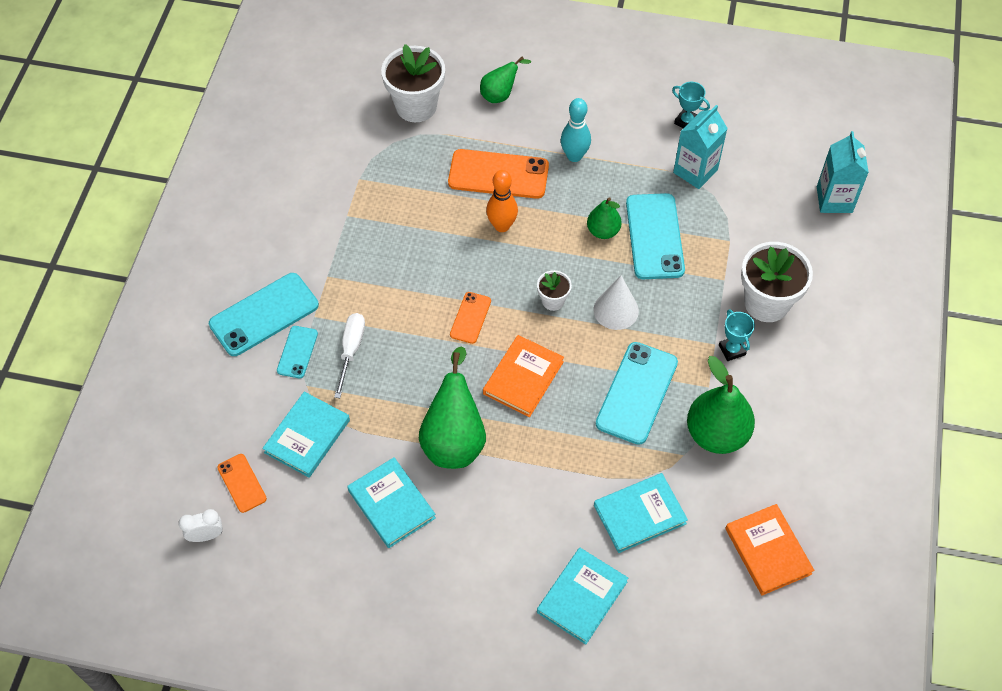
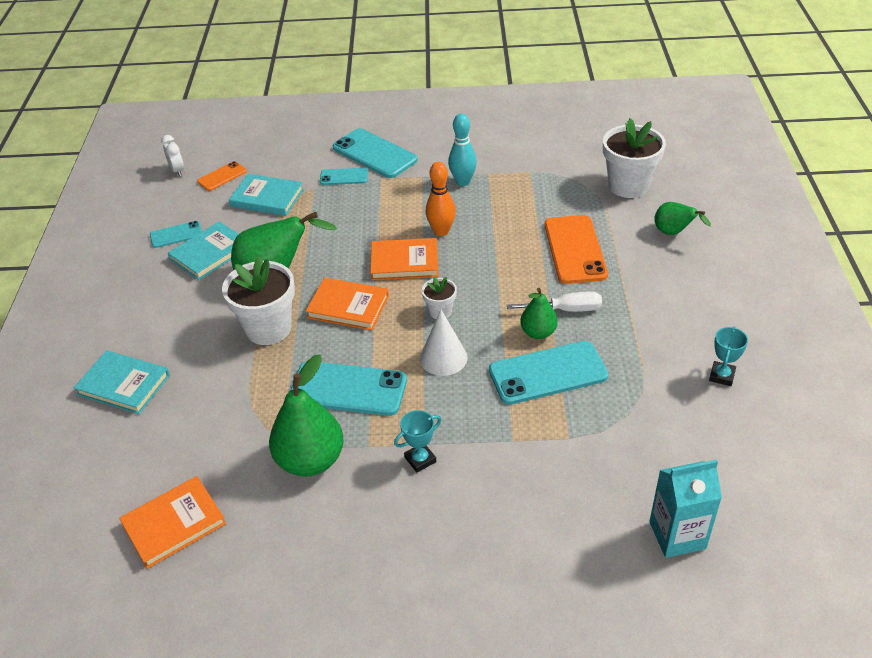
camera: 80 degrees right, 15 degrees down
(343, 540) = (176, 235): none -> turquoise phone
(351, 350) = (352, 203): white screwdriver -> white screwdriver (565, 310)
(470, 318) = (404, 262): orange phone -> orange book
(502, 226) = (515, 263): orange bowling pin -> orange bowling pin (441, 231)
(574, 156) = (624, 296): turquoise bowling pin -> turquoise bowling pin (463, 182)
(639, 514) = (210, 412): turquoise book -> none
(695, 171) = (653, 394): turquoise carton -> none
(766, 303) = (493, 483): white flower pot -> white flower pot (268, 328)

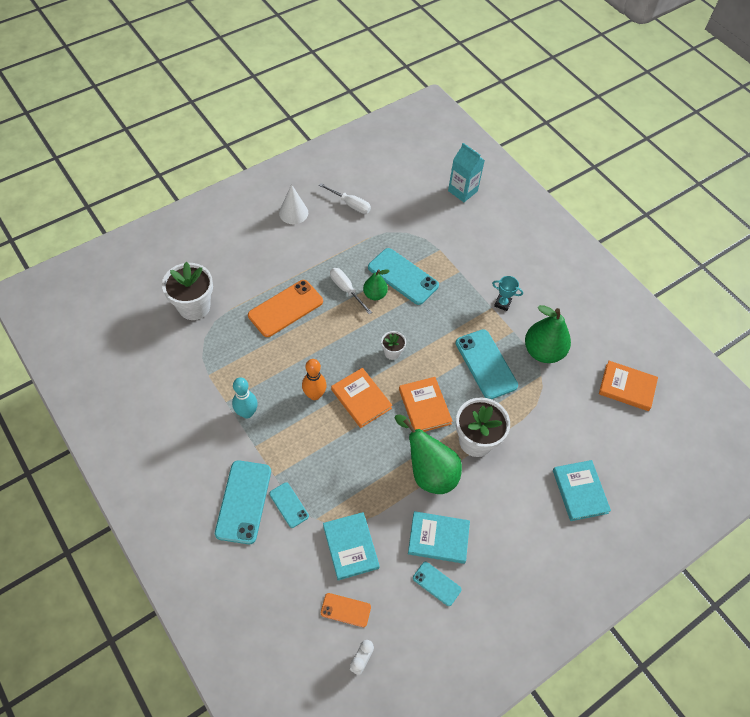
camera: 130 degrees left, 15 degrees up
(443, 358) = (428, 330): white cone -> white cone (293, 213)
(673, 233) = (236, 264): green pear -> none
(722, 376) = (350, 204): turquoise trophy -> white screwdriver

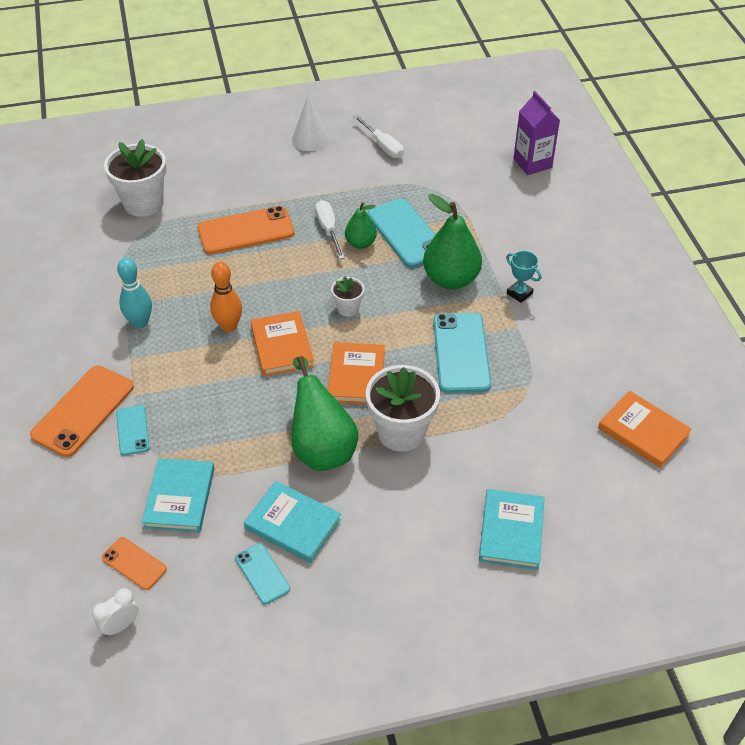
camera: 25 degrees right, 10 degrees down
(243, 501) = (83, 411): turquoise phone -> orange phone
(462, 191) = (532, 163): turquoise carton -> purple carton
(543, 351) = (546, 359): green pear -> green pear (451, 279)

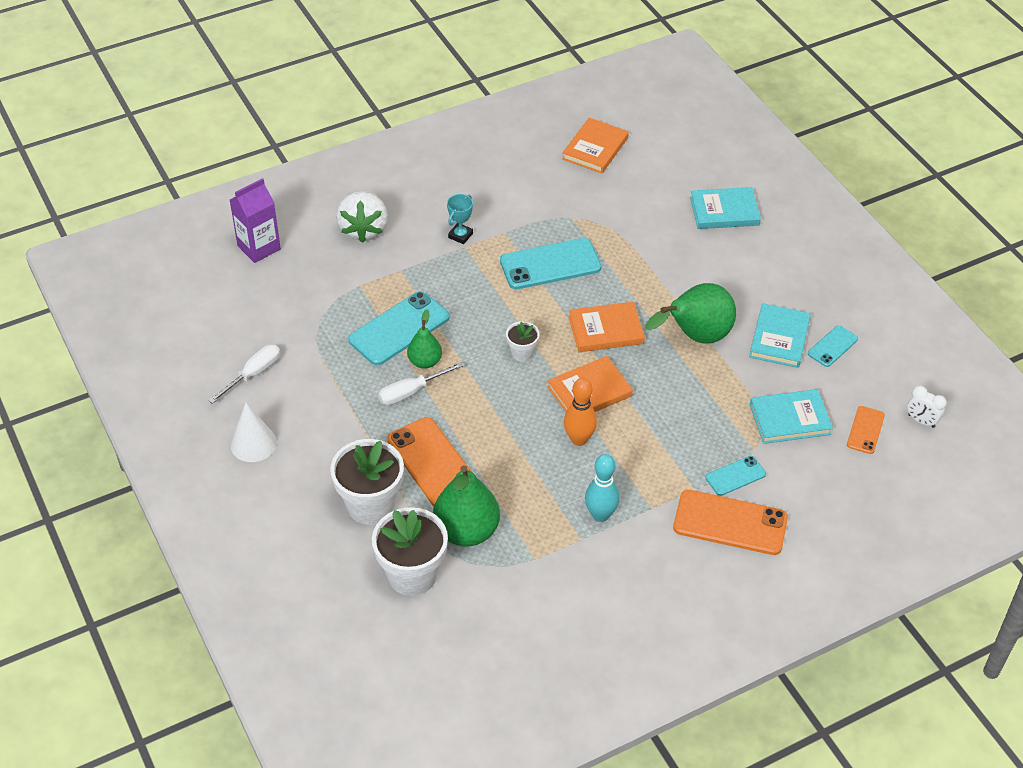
camera: 105 degrees left, 0 degrees up
(401, 432) = (656, 289): white flower pot -> white flower pot (370, 505)
(451, 279) = (457, 285): green pear -> green pear (466, 531)
(542, 229) = (363, 229): none -> white strawberry

